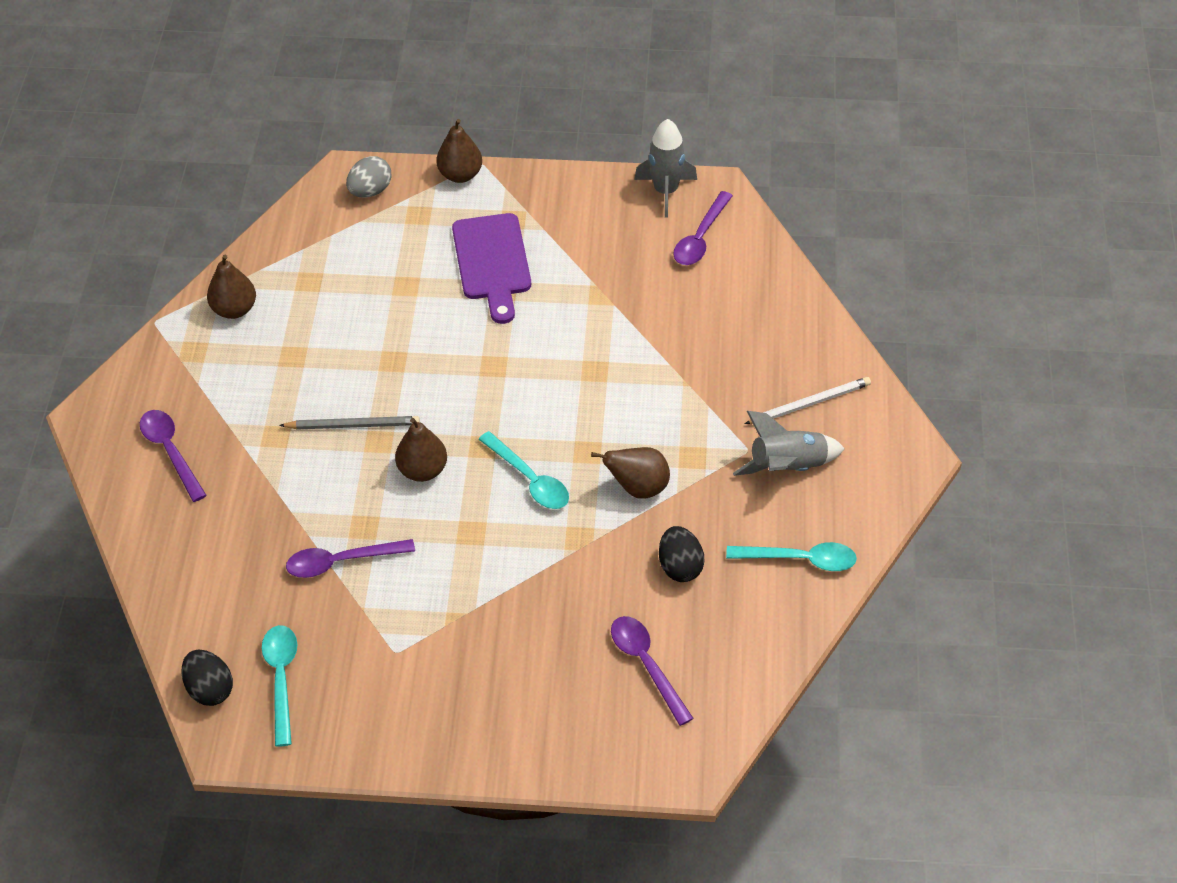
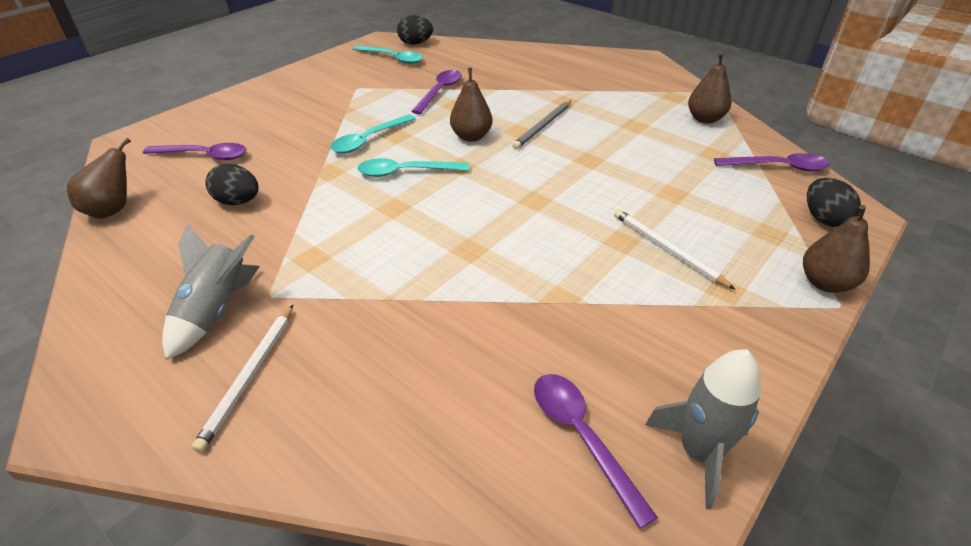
camera: 125 degrees right, 10 degrees down
(171, 451) = (590, 71): purple spoon -> purple spoon (778, 167)
(370, 191) = (823, 219): grey egg -> black egg
(492, 262) = (667, 249): purple cutting board -> white pencil
(638, 488) = (327, 215): brown pear -> brown pear (113, 210)
(800, 559) = (139, 263): turquoise spoon -> turquoise spoon (369, 140)

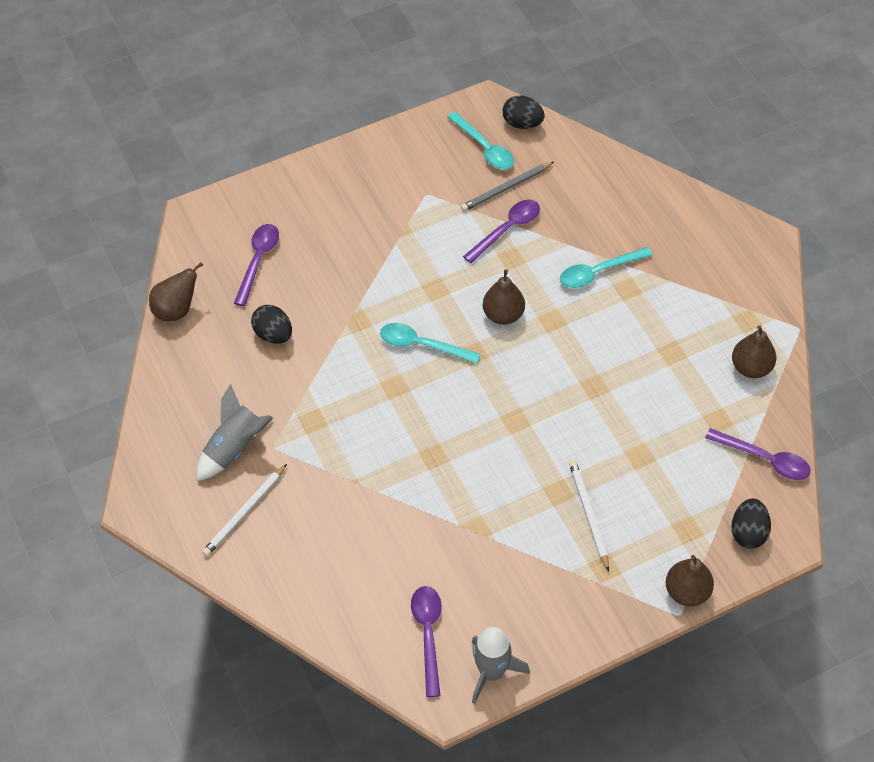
camera: 25 degrees right, 15 degrees up
(204, 156) = (258, 261): purple spoon -> purple spoon turned 105 degrees counterclockwise
(369, 140) = (407, 287): turquoise spoon -> turquoise spoon (598, 272)
(543, 126) = (580, 323): grey pencil -> grey pencil (506, 188)

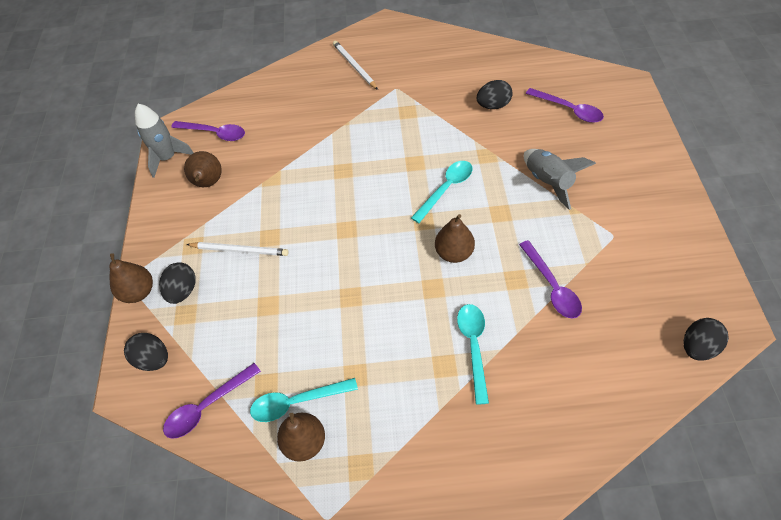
camera: 115 degrees right, 0 degrees up
(176, 310) = (536, 60): brown pear -> brown pear (208, 183)
(235, 448) = (405, 70): grey rocket -> grey rocket (548, 182)
(484, 148) = (666, 300): turquoise spoon -> turquoise spoon (297, 402)
(506, 188) = (605, 302): grey pencil -> none
(663, 546) = (183, 291): none -> black egg

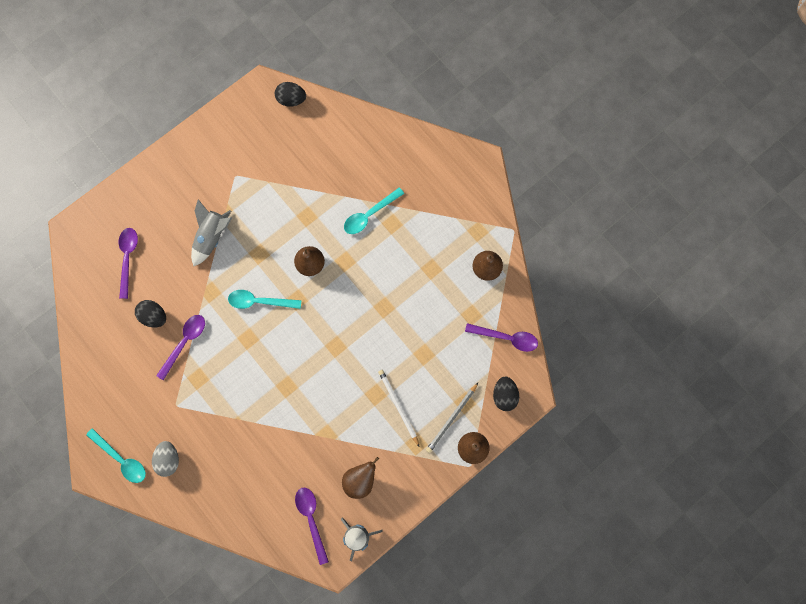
camera: 130 degrees left, 20 degrees up
(183, 291) = (451, 419): black egg -> grey pencil
(297, 402) = (468, 289): turquoise spoon -> turquoise spoon (121, 459)
(354, 66) = (168, 459): white pencil -> grey egg
(552, 286) = (299, 193): purple spoon -> purple spoon (185, 342)

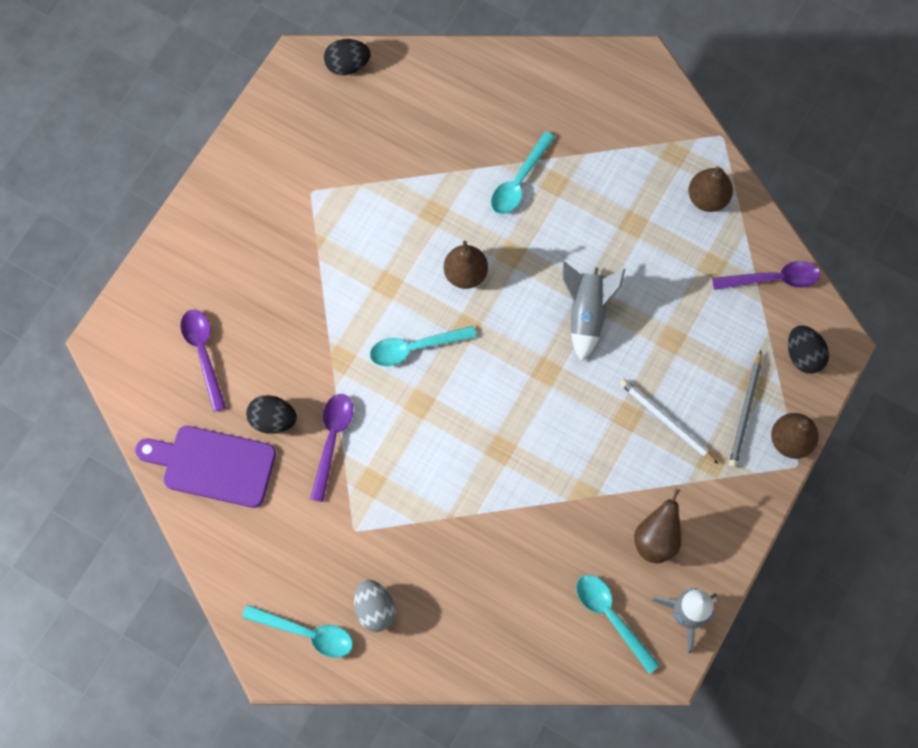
camera: 20 degrees left, 5 degrees down
(106, 332) = (213, 465): none -> purple cutting board
(212, 237) = (312, 284): grey rocket -> grey rocket (586, 313)
(311, 519) = (611, 617): purple spoon -> turquoise spoon

